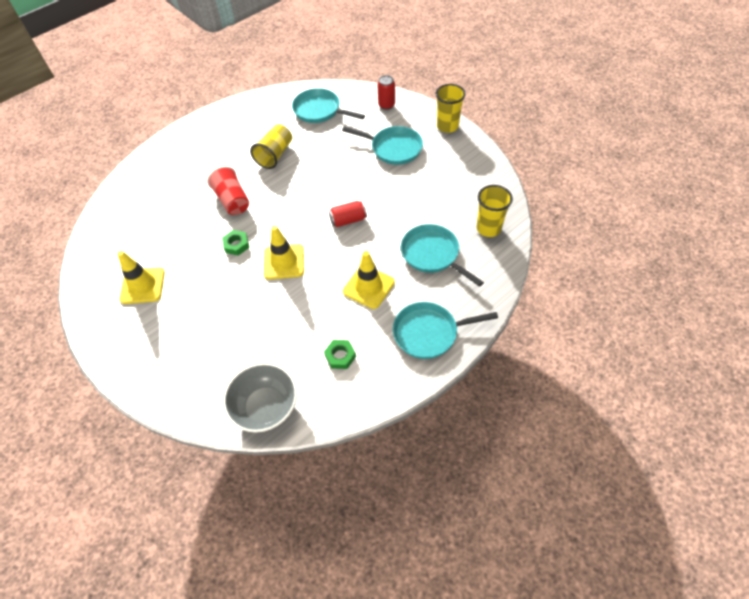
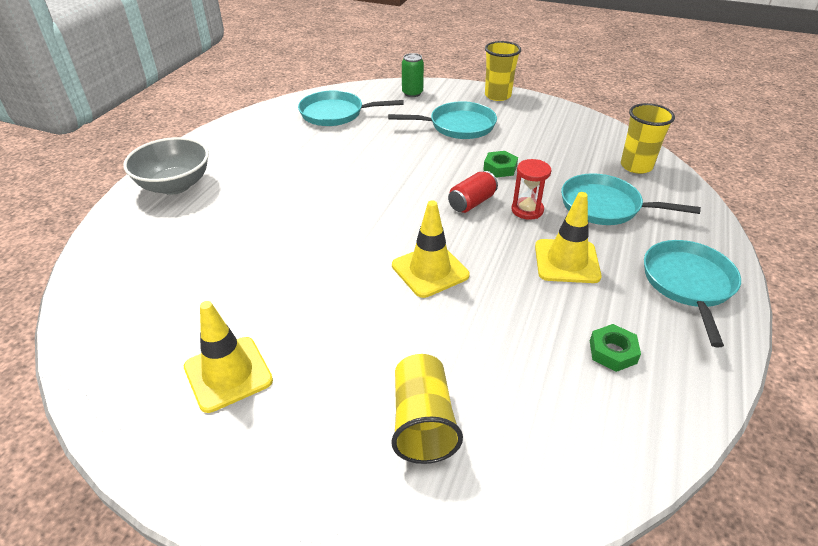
camera: 30 degrees left, 15 degrees down
(232, 200) = (294, 226): red cup -> none
(236, 245) = (343, 273): green nut -> green nut (500, 168)
(266, 407) = (578, 465): grey bowl -> grey bowl (175, 185)
(275, 155) = (314, 165): yellow cup -> yellow cup (422, 422)
(378, 239) = (527, 210): none -> red hourglass
(386, 105) = (412, 93): red can -> green can
(429, 333) = (688, 284): turquoise pan -> turquoise pan turned 135 degrees clockwise

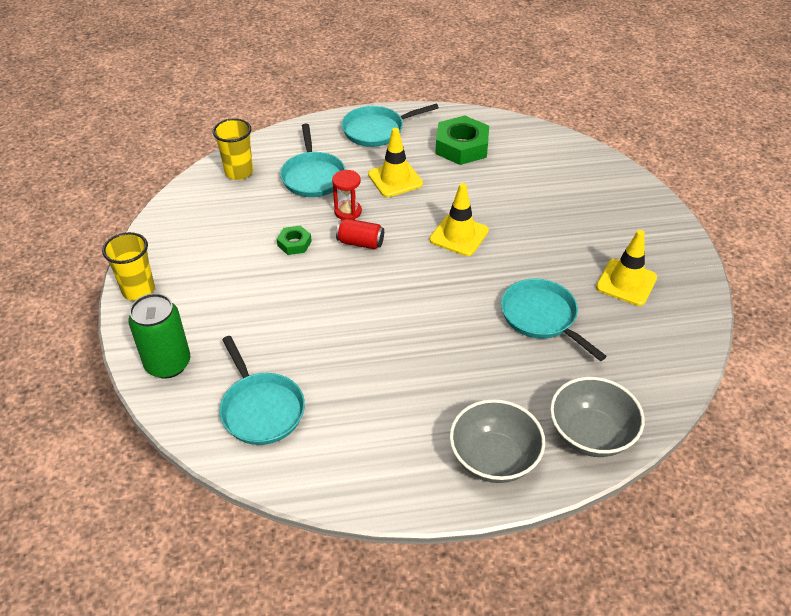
camera: 120 degrees left, 5 degrees up
(122, 240) = (591, 434): none -> grey bowl
(412, 93) = (168, 364): green can -> green can, size x1.64
(422, 422) = (574, 195): yellow cup -> none
(458, 126) = (230, 296): turquoise pan -> turquoise pan (541, 317)
(612, 352) = (462, 146): green nut -> green nut, size x1.93

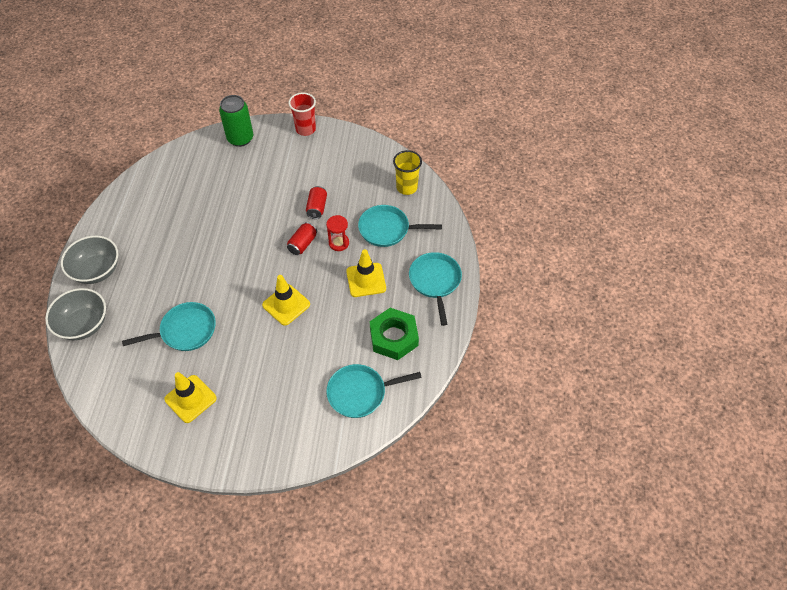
camera: 105 degrees right, 10 degrees up
(138, 290) = (305, 129): yellow cup -> red cup
(261, 409) = (187, 174): turquoise pan -> turquoise pan (360, 393)
(294, 243) = (317, 208): green nut -> red can

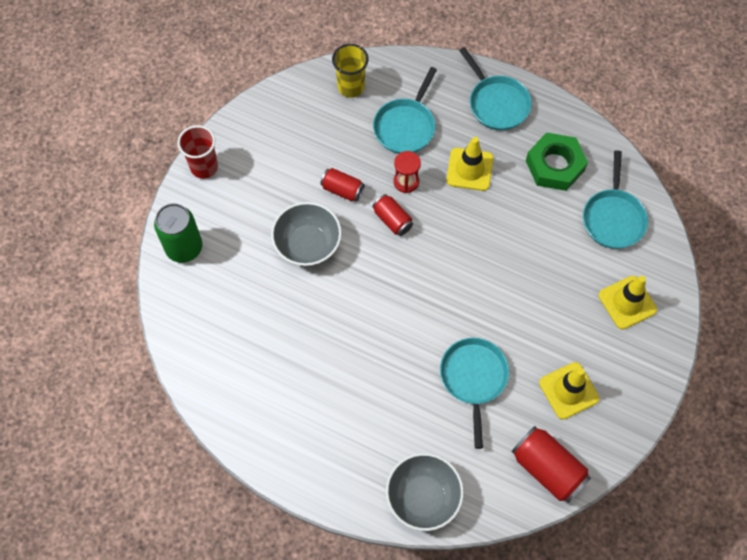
camera: 70 degrees left, 10 degrees up
(97, 270) = (341, 469): grey bowl -> grey bowl (308, 245)
(120, 400) = (548, 469): none -> red can
(286, 305) = (474, 260): yellow traffic cone -> yellow traffic cone (627, 302)
(435, 281) = (496, 103): turquoise pan -> turquoise pan turned 135 degrees counterclockwise

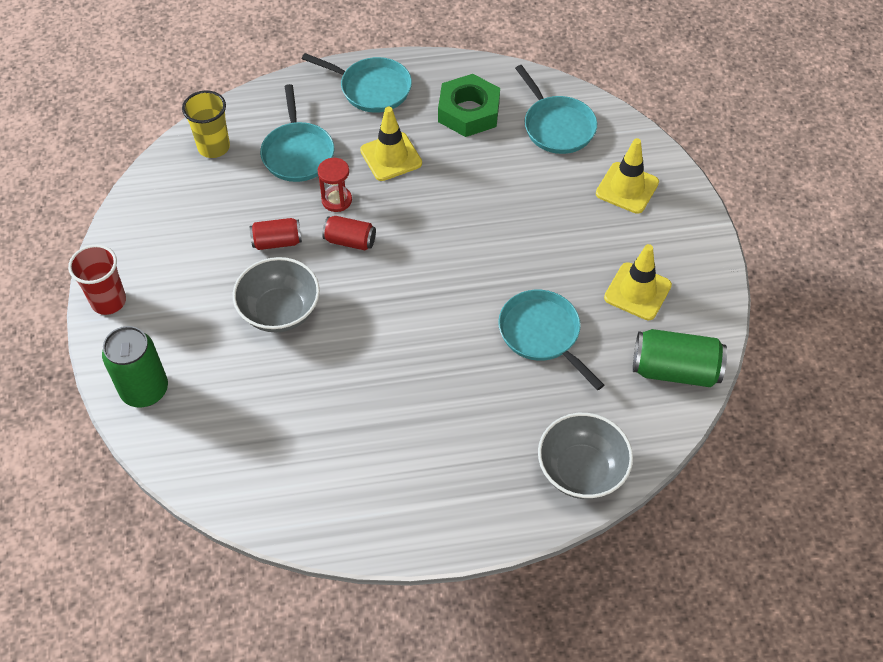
camera: 35 degrees left, 10 degrees down
(548, 469) = (675, 370): red can -> green can

